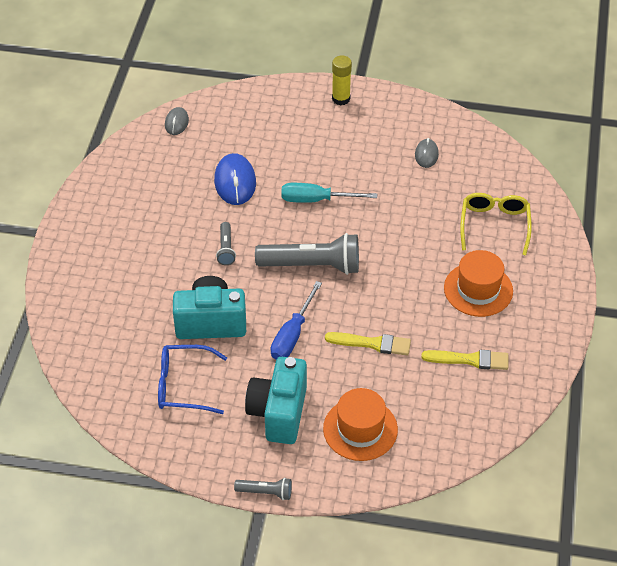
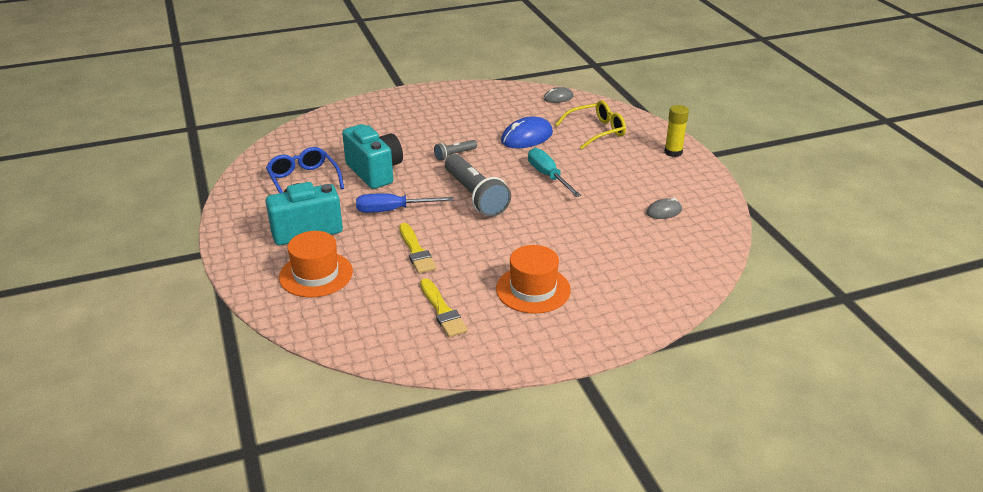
camera: 60 degrees right, 15 degrees down
(265, 492) = (220, 249): grey flashlight -> none
(494, 225) = (623, 274): yellow glasses -> yellow glasses (596, 131)

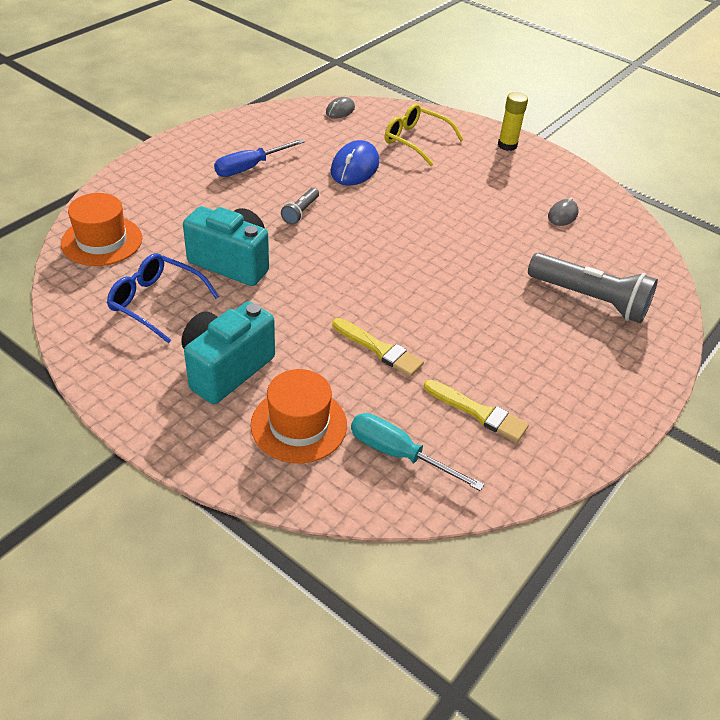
camera: 35 degrees left, 10 degrees up
(393, 210) = (302, 306): blue screwdriver -> blue screwdriver (250, 167)
(475, 196) = (373, 257): grey flashlight -> grey flashlight (590, 299)
(533, 289) = (537, 349): orange hat -> orange hat (102, 241)
(548, 176) = (421, 208): turquoise screwdriver -> turquoise screwdriver (398, 454)
(596, 131) = (415, 141): yellow glasses -> yellow glasses turned 90 degrees counterclockwise

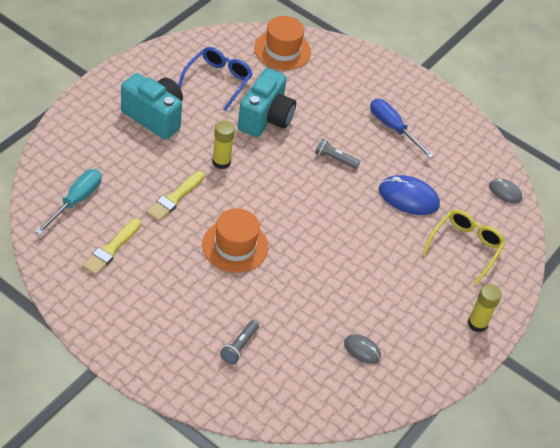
camera: 85 degrees right, 5 degrees up
(299, 425) = (104, 152): orange hat -> orange hat (235, 246)
(311, 304) = (221, 162): none -> yellow glue stick
(590, 299) = (239, 346): grey flashlight -> grey flashlight, size x0.48

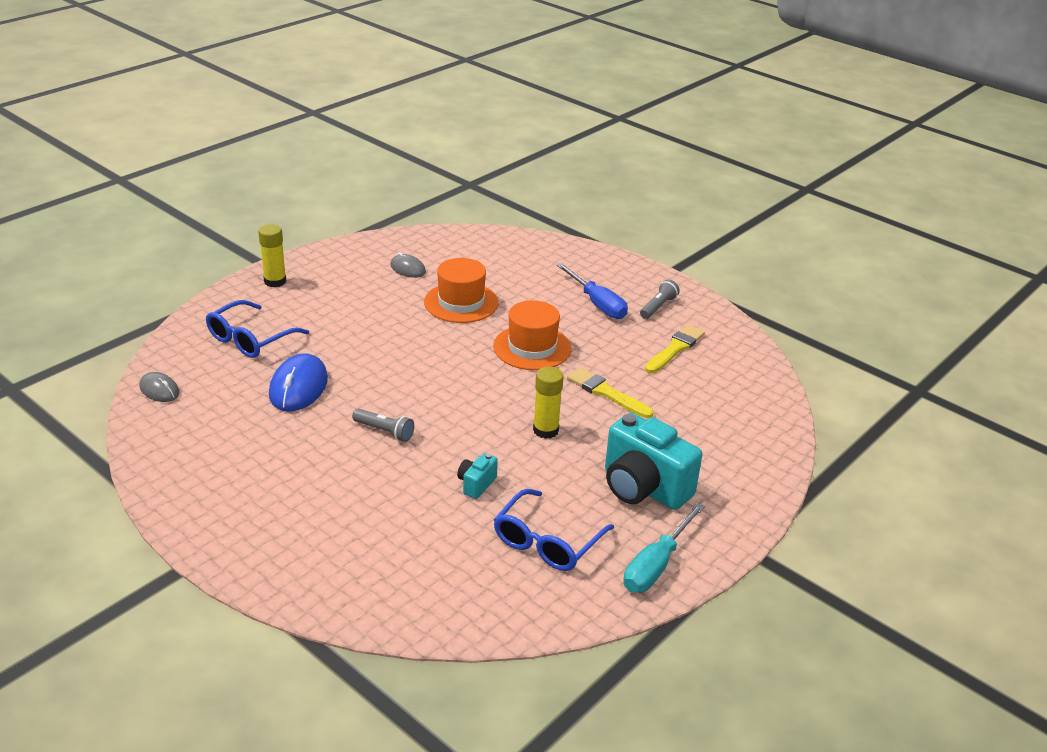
camera: 170 degrees left, 15 degrees down
(76, 201) = (728, 393): turquoise screwdriver -> turquoise screwdriver (656, 565)
(174, 198) = (606, 393): yellow brush -> yellow brush turned 90 degrees counterclockwise
(239, 346) = (532, 275): grey flashlight -> grey flashlight (658, 307)
(265, 118) = (476, 484): turquoise camera -> turquoise camera, size x0.45
(282, 50) = (429, 597): orange hat -> orange hat (461, 302)
(393, 128) = (281, 469): blue screwdriver -> blue screwdriver (597, 303)
(408, 197) = (298, 387): blue mouse -> blue mouse turned 75 degrees clockwise
(465, 247) = (250, 339): yellow glasses -> blue glasses

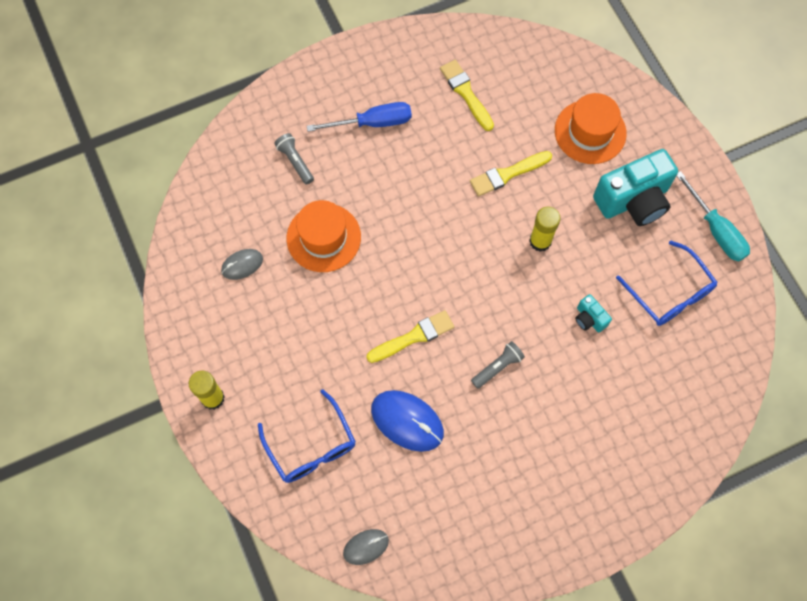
camera: 65 degrees left, 35 degrees up
(389, 372) = (414, 337): none -> yellow brush
(532, 347) = (420, 205): orange hat -> orange hat (590, 132)
(658, 307) = (398, 76): grey flashlight -> grey flashlight (295, 162)

